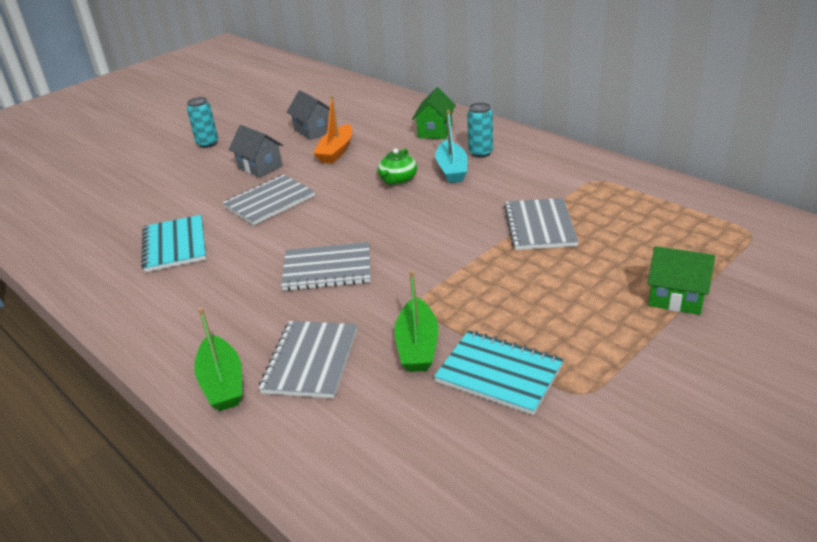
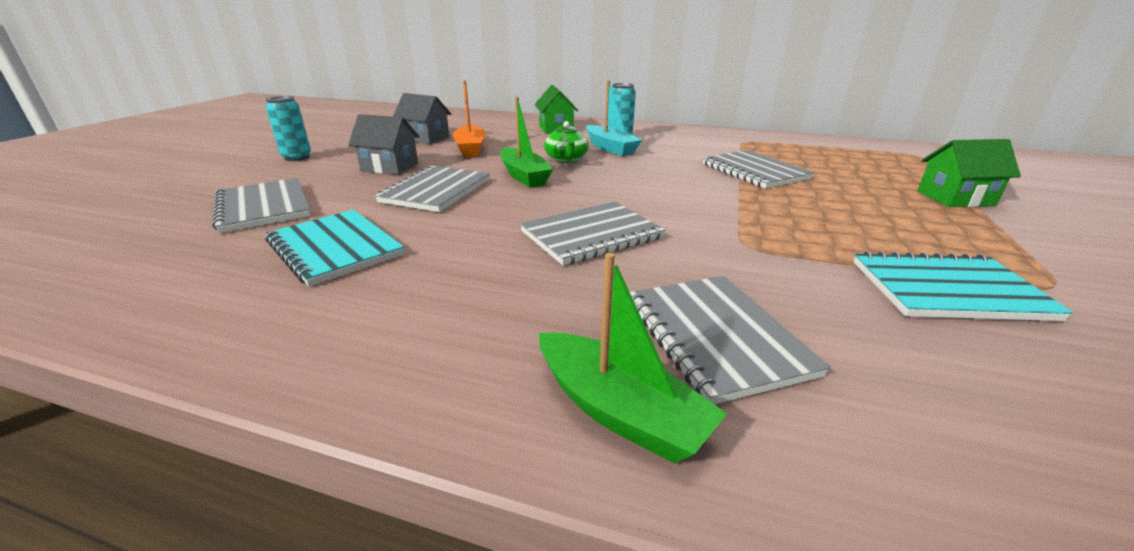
camera: 30 degrees left, 5 degrees down
(159, 198) = (263, 207): none -> grey notebook
(417, 346) = (816, 285): green boat -> green boat (524, 176)

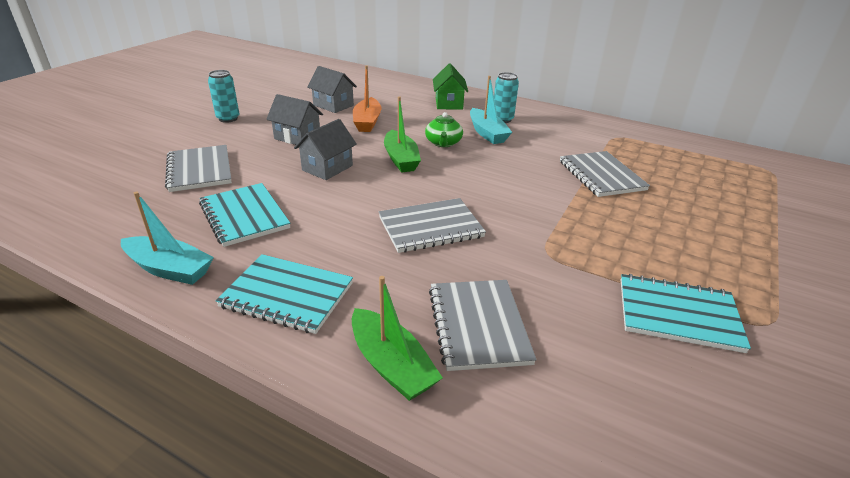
camera: 10 degrees right, 5 degrees up
(222, 325) = (169, 269): none -> turquoise boat
(421, 336) = (287, 295): none -> turquoise notebook
(436, 191) = (327, 168): grey notebook -> grey house
(955, 198) = (765, 227): green house -> none

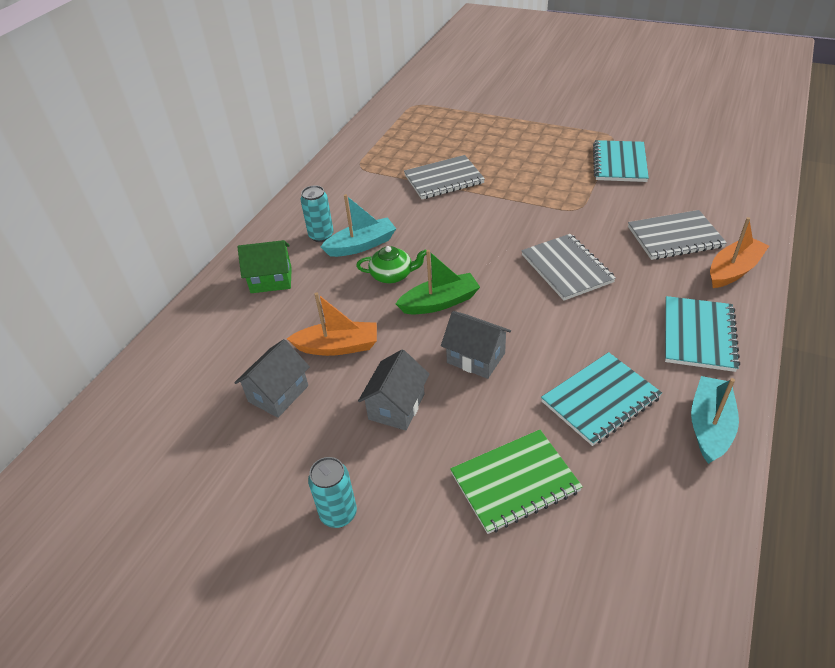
camera: 90 degrees left, 10 degrees up
(199, 170) = (515, 482): grey notebook -> green notebook
(391, 365) = (733, 270): green boat -> orange boat

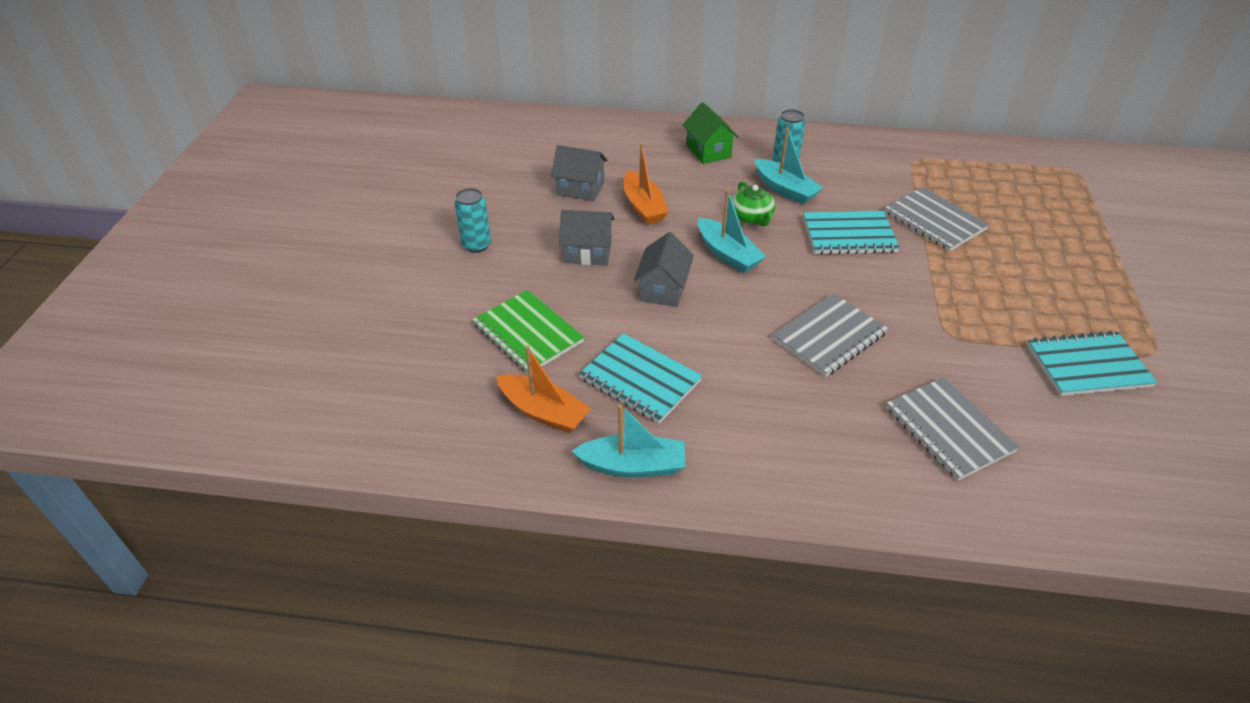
camera: 70 degrees right, 0 degrees up
(440, 302) = (728, 254): green boat -> turquoise boat
(698, 335) = (769, 456): turquoise notebook -> turquoise notebook (849, 235)
(733, 270) = (912, 490): orange boat -> orange boat (543, 412)

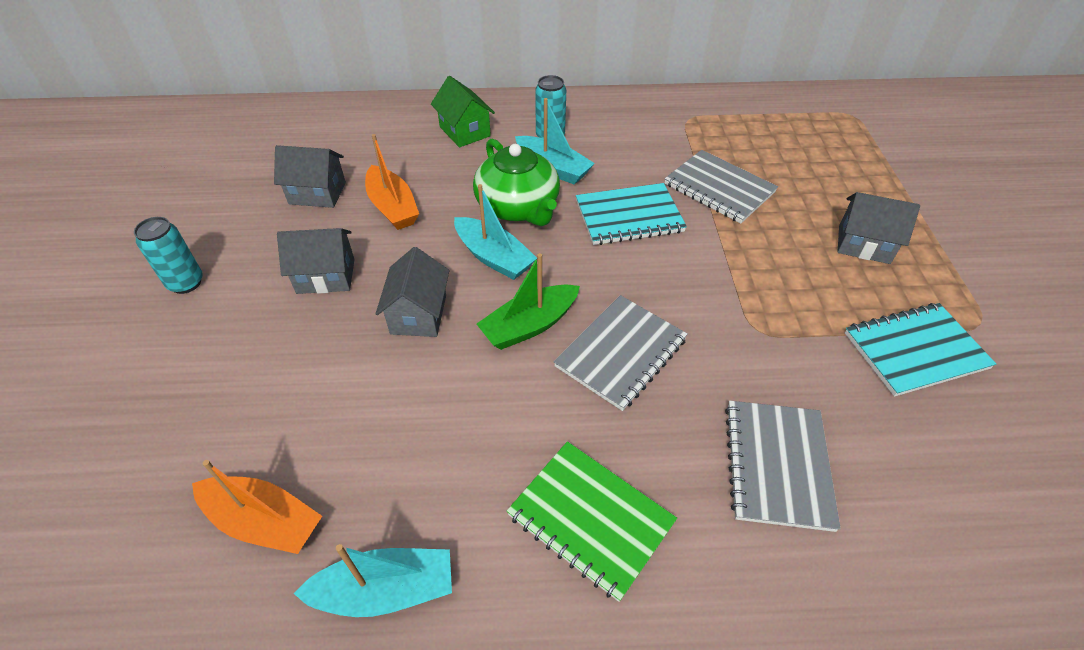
camera: 10 degrees left, 5 degrees up
(528, 334) = (247, 402): green notebook -> green notebook (590, 519)
(640, 380) = (393, 450): turquoise notebook -> none
(751, 217) = (518, 207): green teapot -> green teapot, size x1.67
(754, 308) = (529, 325): none -> green boat
(948, 430) = (777, 465): grey notebook -> grey notebook turned 45 degrees clockwise
(1060, 280) = (864, 244): none -> grey house

